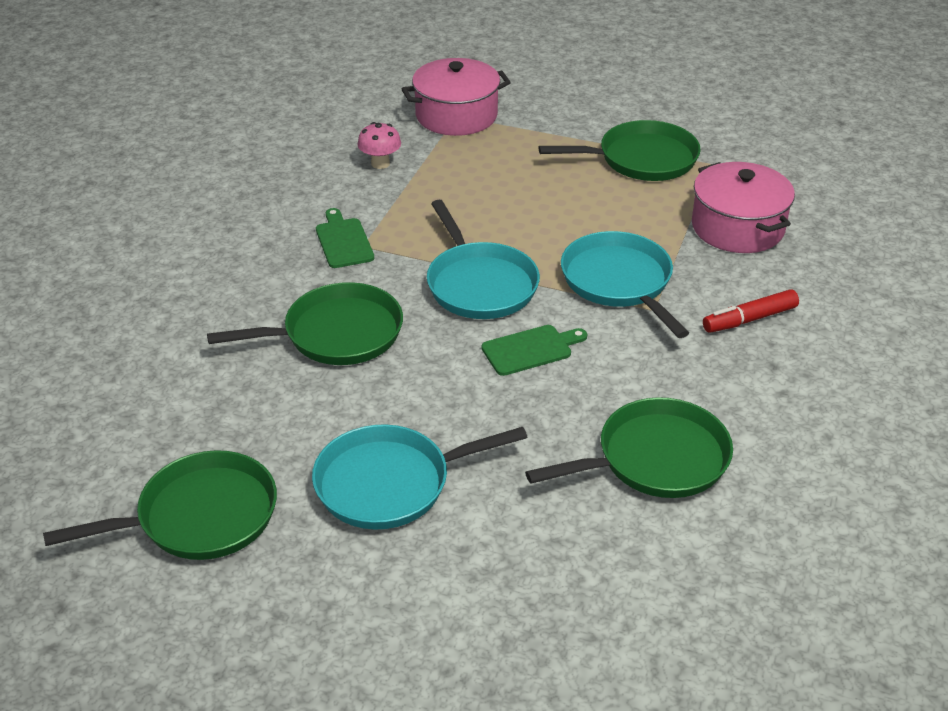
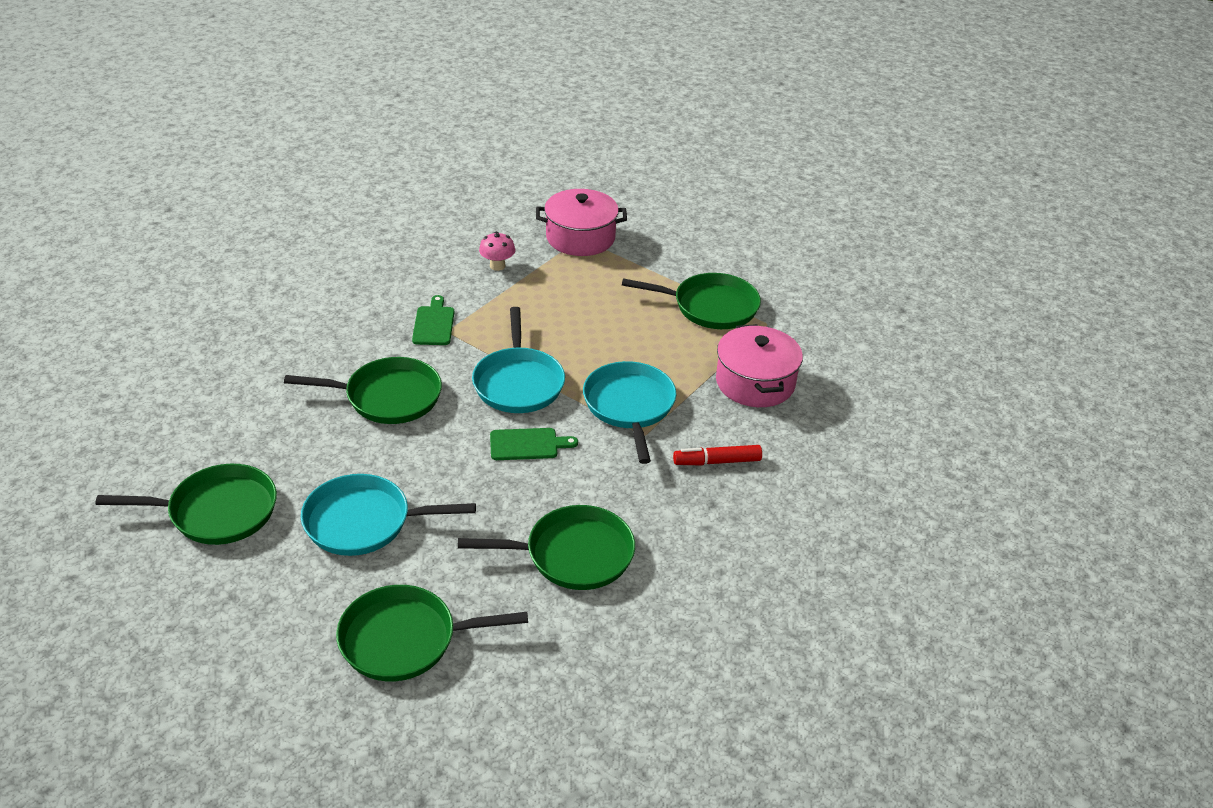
camera: 15 degrees right, 0 degrees up
(520, 608) = (405, 639): none -> green pan

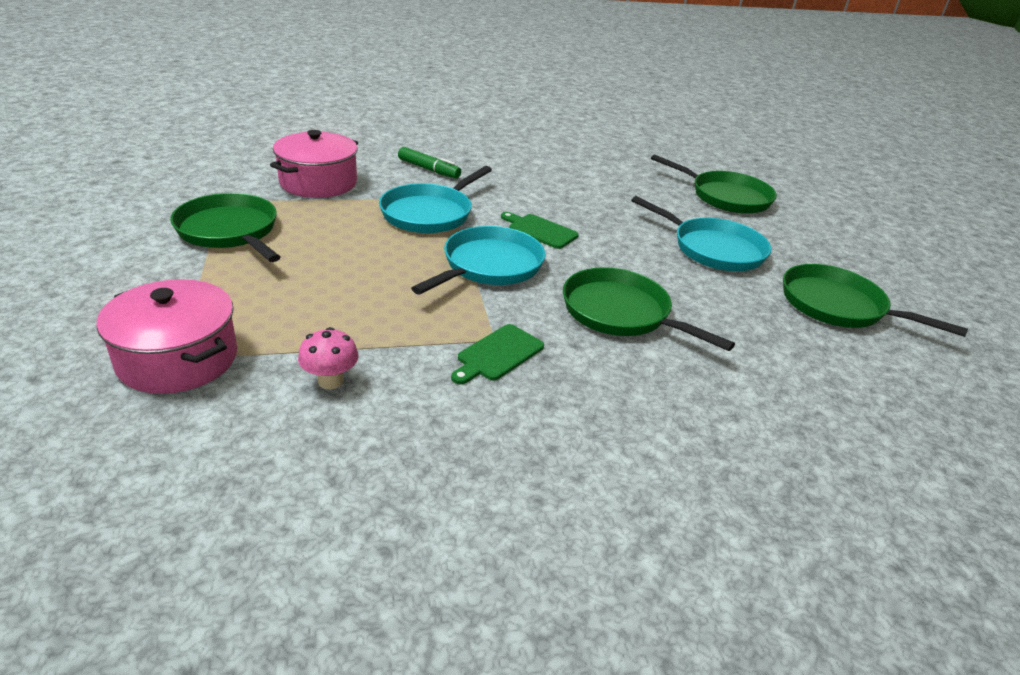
camera: 140 degrees left, 5 degrees down
(573, 554) = (584, 180): green pan -> none
(717, 462) = (429, 169): red marker -> green marker

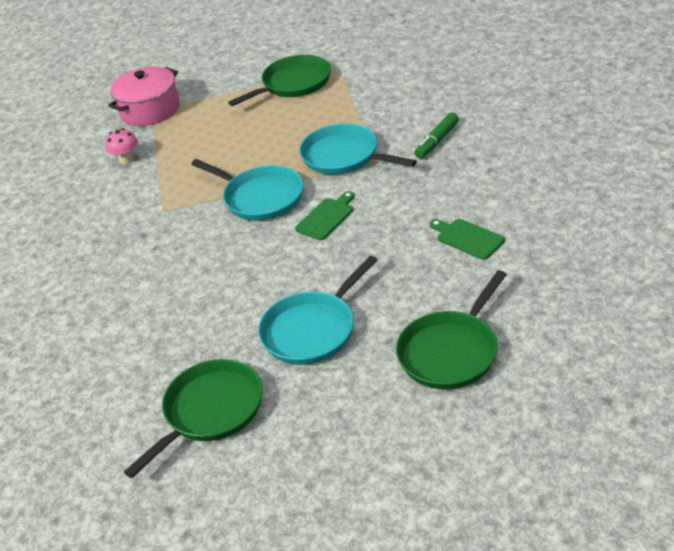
camera: 100 degrees right, 5 degrees up
(318, 183) = (385, 96): pink pot -> none
(498, 354) = (147, 215): green cutting board -> green cutting board (468, 238)
(620, 313) = (196, 268): green pan -> none

